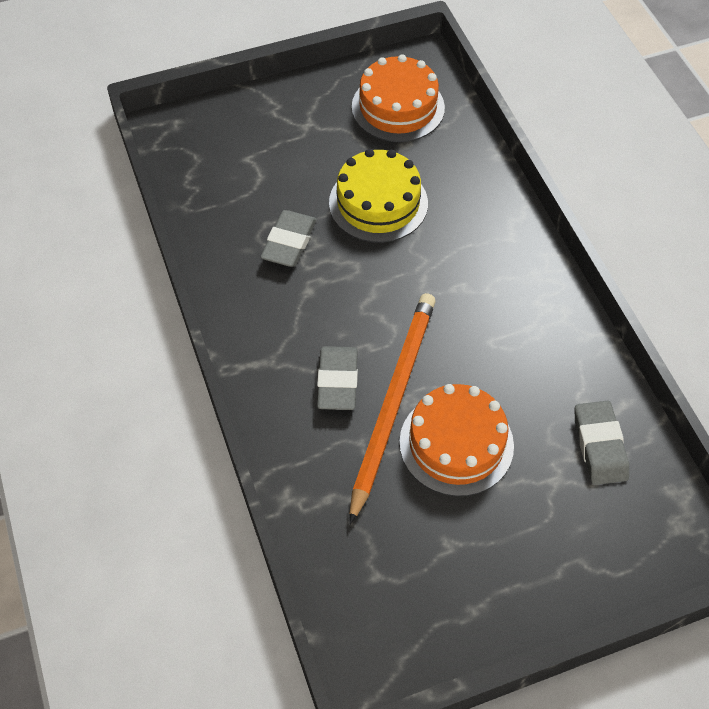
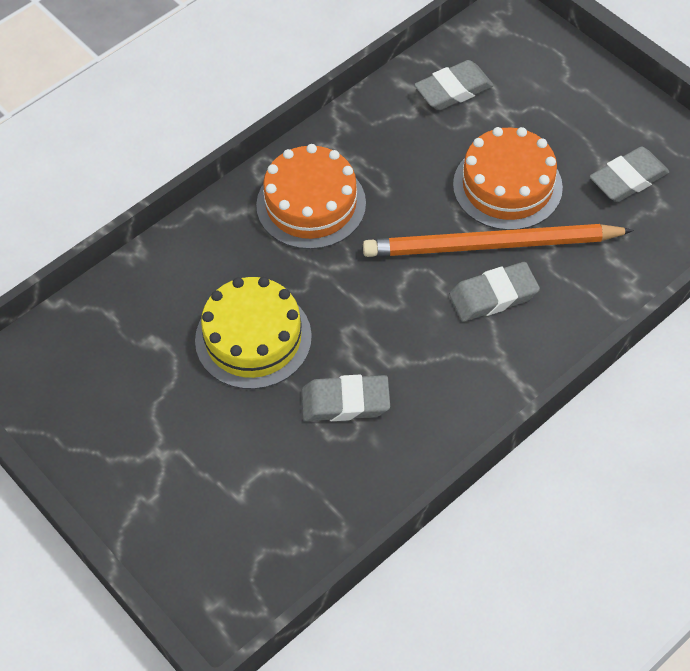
camera: 110 degrees left, 0 degrees up
(398, 107) = (97, 368): orange cake -> orange cake (311, 204)
(420, 558) = (628, 179): none -> grey eraser

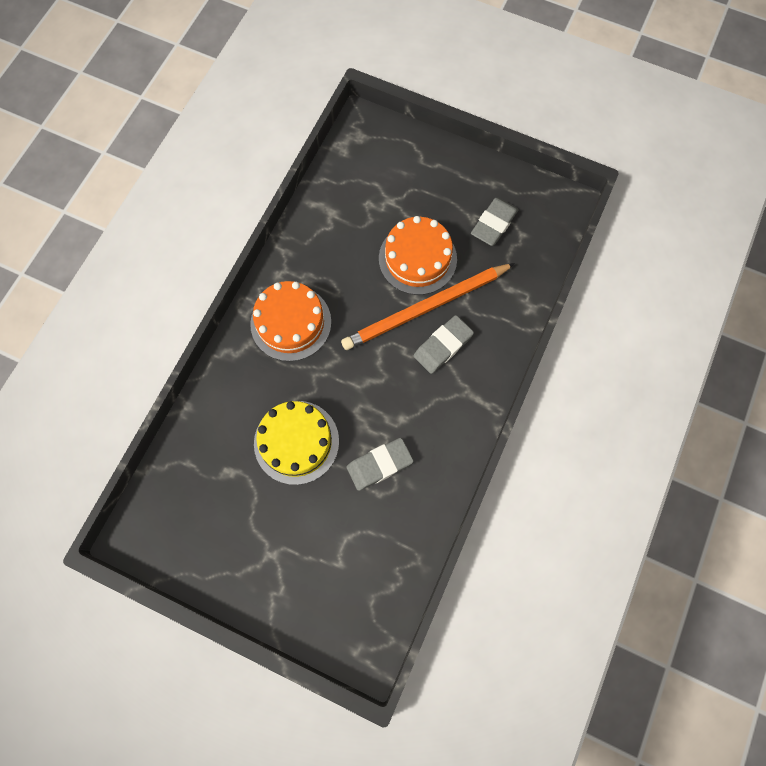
camera: 25 degrees left, 15 degrees up
(453, 90) = (350, 196): grey eraser -> none

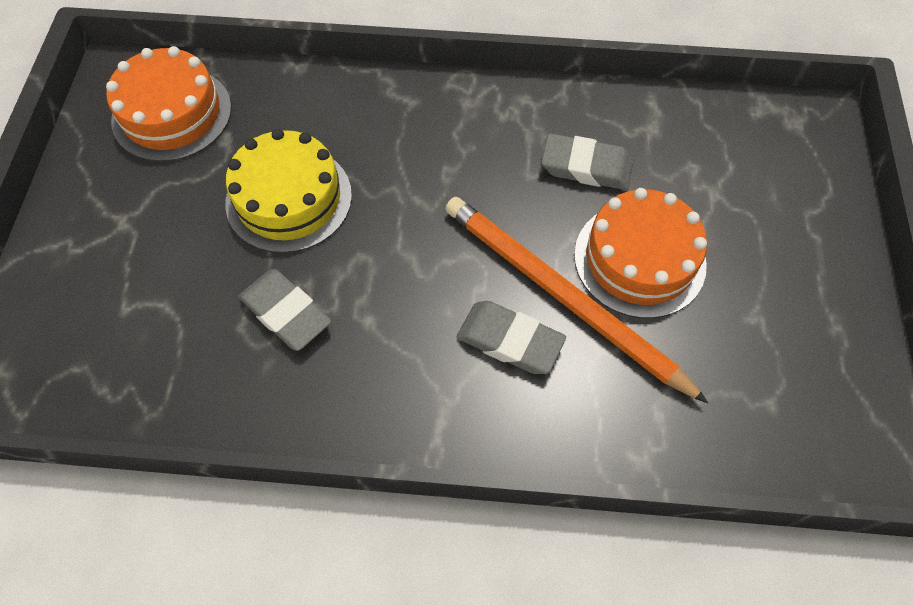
camera: 70 degrees right, 10 degrees down
(291, 323) = (460, 136): orange cake -> orange cake (172, 114)
(493, 224) = (763, 351): grey eraser -> grey eraser (586, 167)

